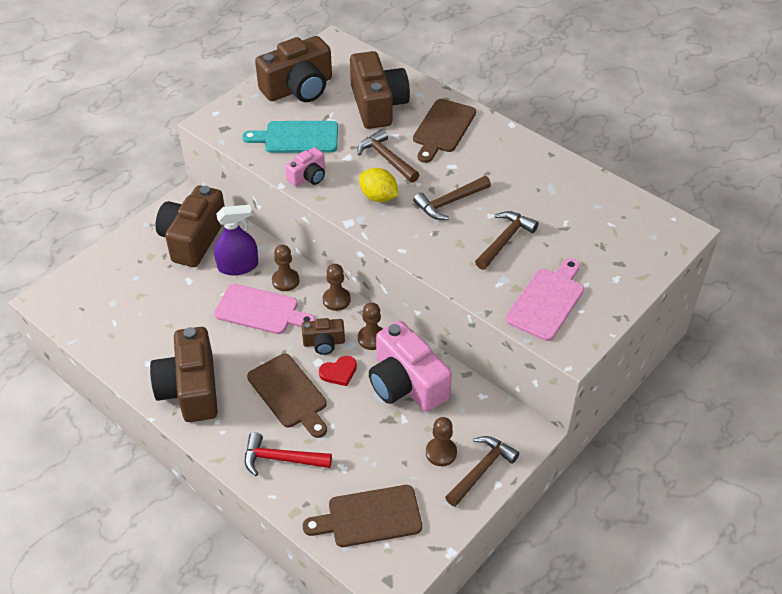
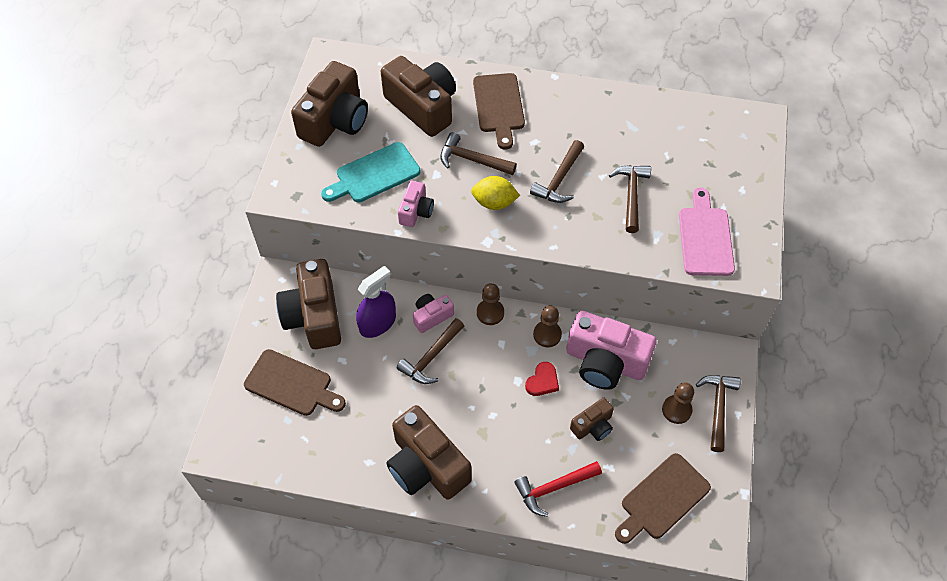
camera: 30 degrees left, 10 degrees up
(260, 310) = (431, 357): pink cutting board -> brown hammer
(285, 281) = (432, 316): brown pawn -> pink camera
(289, 394) = (516, 424): brown cutting board -> brown cutting board (292, 384)
(324, 343) = (509, 360): brown camera -> brown camera (593, 426)

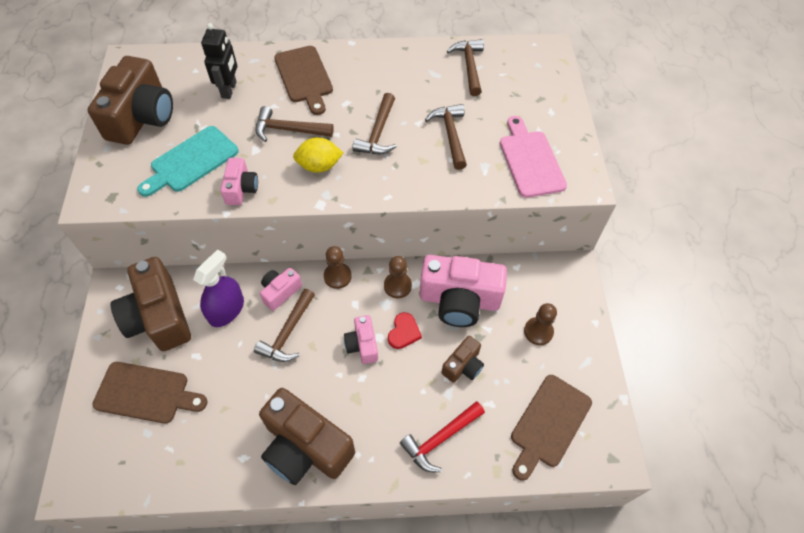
camera: 15 degrees left, 0 degrees up
(422, 107) = (229, 90): brown camera -> black robot
(500, 384) = (362, 345): none -> pink camera
(718, 408) = (576, 321): brown hammer -> brown hammer (469, 66)

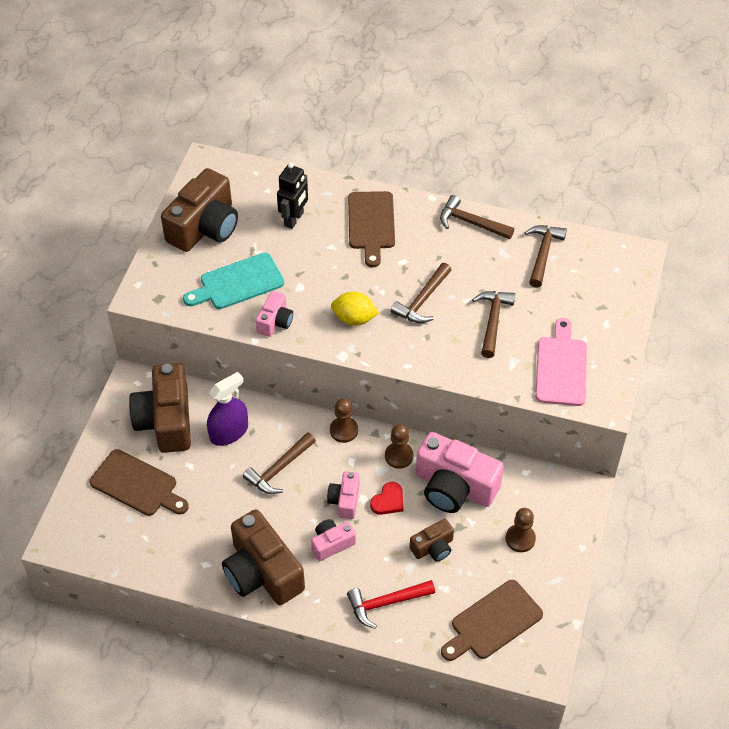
camera: 20 degrees right, 5 degrees down
(280, 292) = (284, 430): pink camera -> pink camera (331, 544)
(289, 130) = (338, 275): brown hammer -> brown hammer (471, 223)

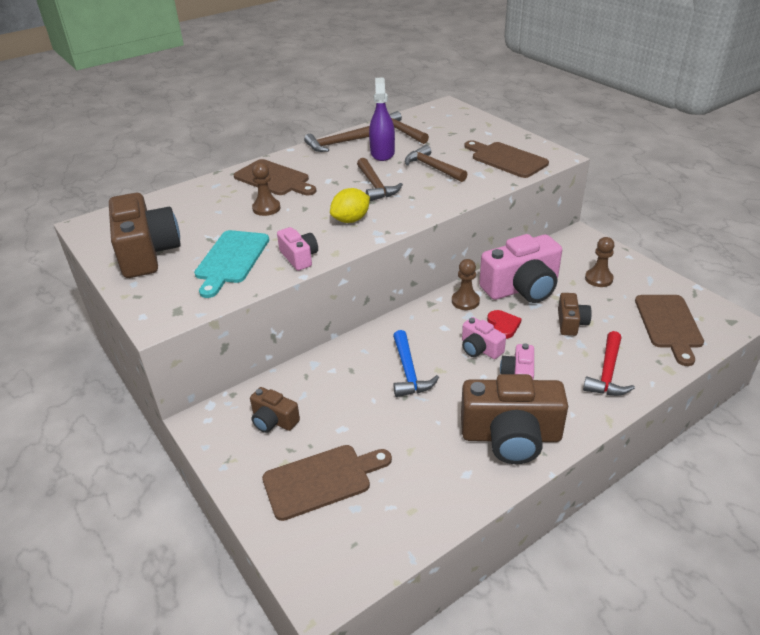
camera: 50 degrees left, 15 degrees down
(166, 420) = (273, 420): brown camera -> brown camera, size x0.51
(229, 432) = (335, 384): purple spray bottle -> purple spray bottle (382, 153)
(279, 469) = (408, 372): brown hammer -> blue hammer
(294, 219) = (214, 208): black robot -> none
(344, 430) = (410, 318): brown pawn -> brown pawn (266, 208)
(561, 367) = (506, 159): pink cutting board -> brown cutting board

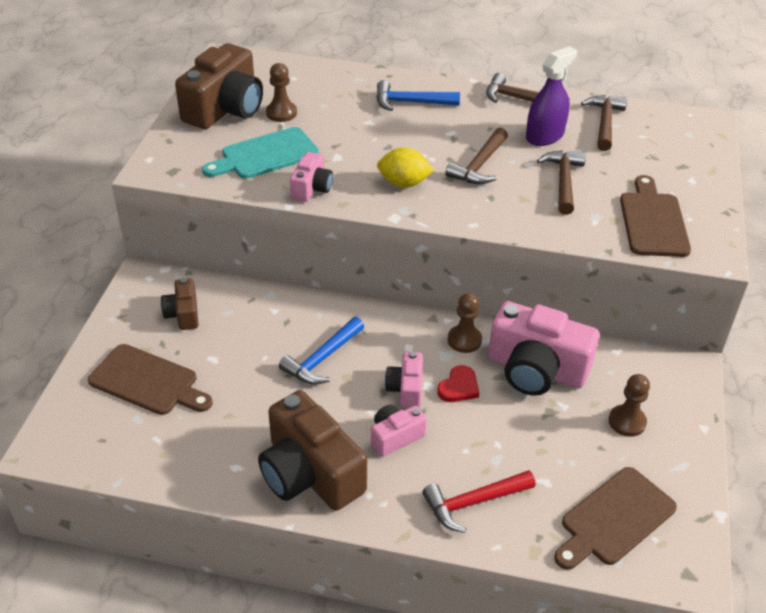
camera: 45 degrees right, 5 degrees up
(266, 208) = (360, 127): brown pawn -> brown pawn (281, 113)
(274, 179) = (411, 102): brown cutting board -> blue hammer
(571, 323) = (522, 436): brown camera -> none

